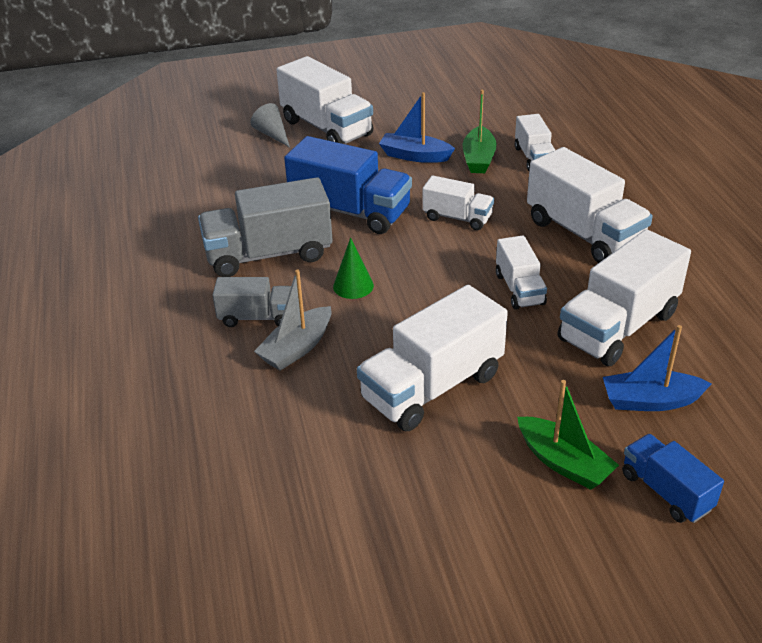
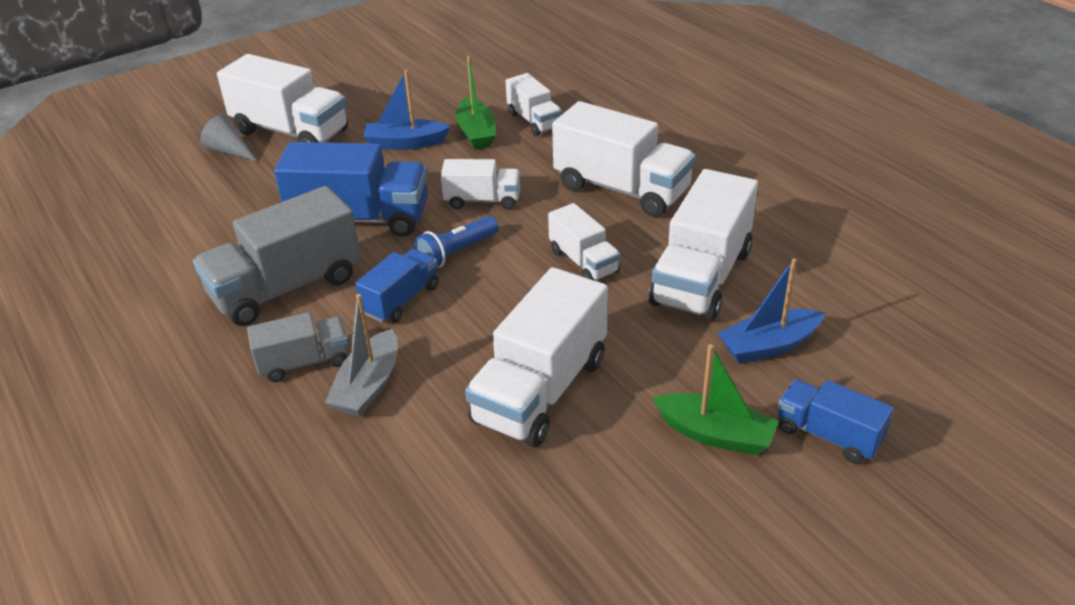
camera: 20 degrees left, 0 degrees up
(353, 286) = (401, 300): green cone -> blue truck
(415, 257) = (456, 253): none -> blue flashlight

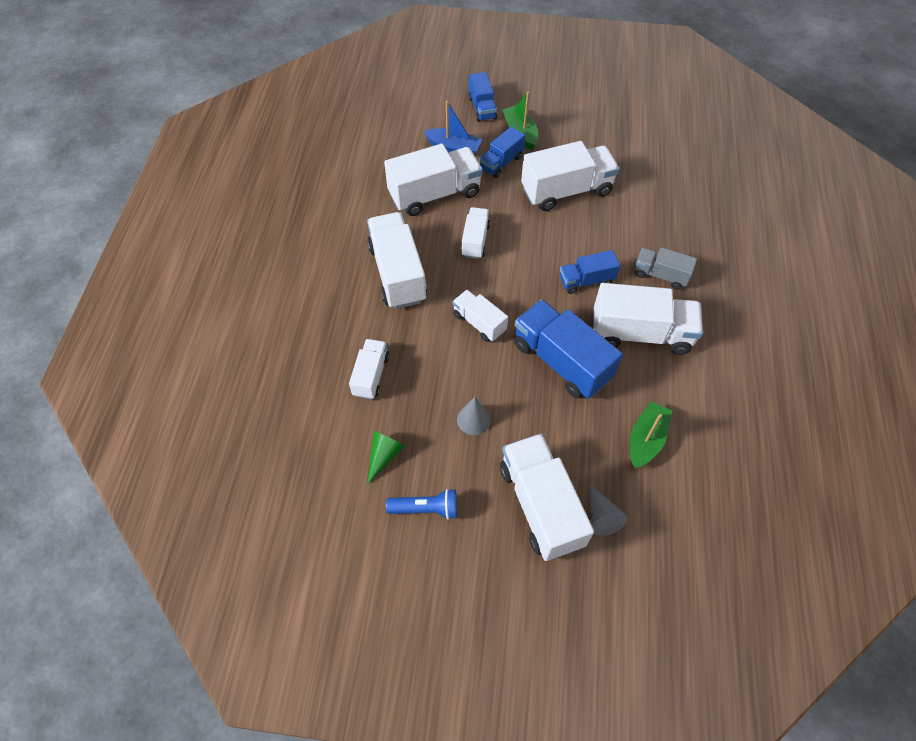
camera: 140 degrees left, 20 degrees up
(286, 287) = (641, 333): grey truck -> white truck
(368, 386) = (639, 242): grey boat -> none
(405, 143) = (473, 419): blue boat -> grey cone
(456, 94) = (384, 455): none -> green cone
(456, 253) = (531, 292): blue flashlight -> blue flashlight (426, 508)
(476, 133) = (419, 392): green boat -> green boat (646, 439)
(679, 369) = (501, 162): none -> blue truck

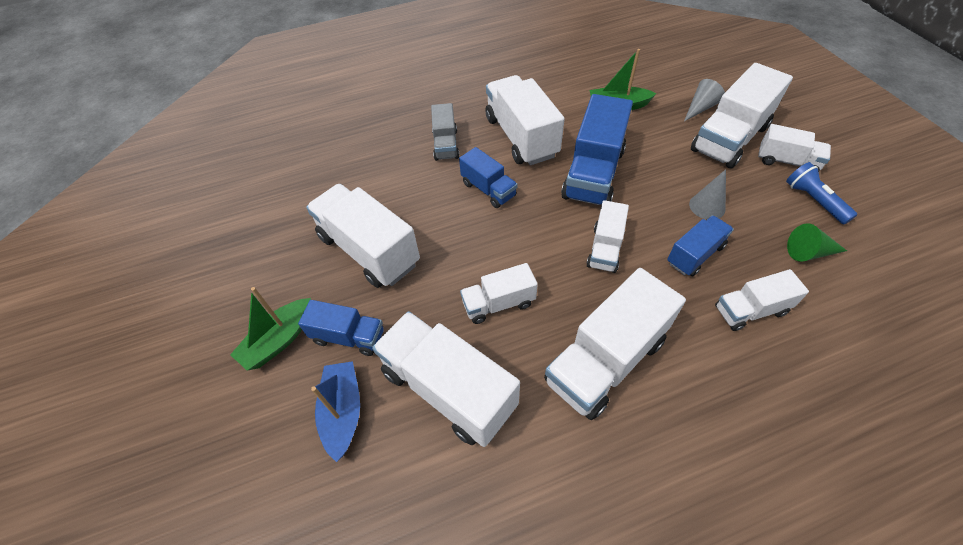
camera: 115 degrees left, 5 degrees down
(481, 530) = (787, 161): none -> white truck
(482, 108) = (236, 416): blue truck -> blue truck (695, 255)

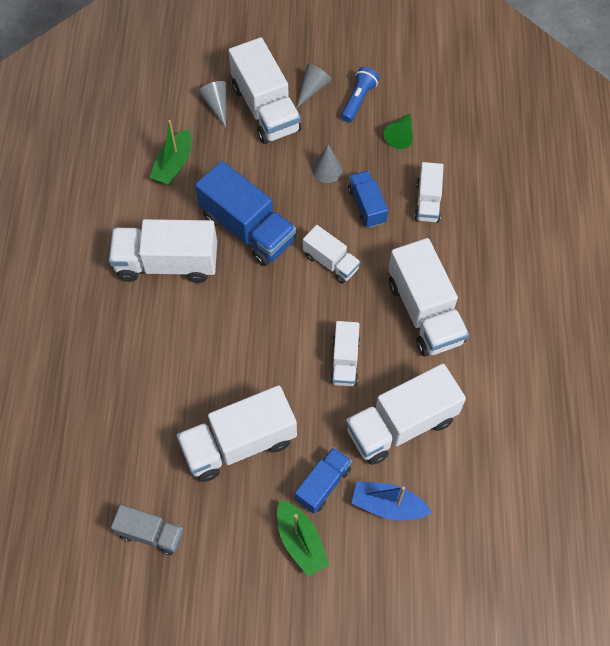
camera: 70 degrees left, 10 degrees up
(445, 144) = (137, 332): grey truck -> grey truck (150, 533)
(488, 189) = (219, 319): blue truck -> none
(787, 161) = (312, 88): white truck -> grey cone
(813, 200) = (358, 100): blue flashlight -> blue flashlight turned 120 degrees clockwise

